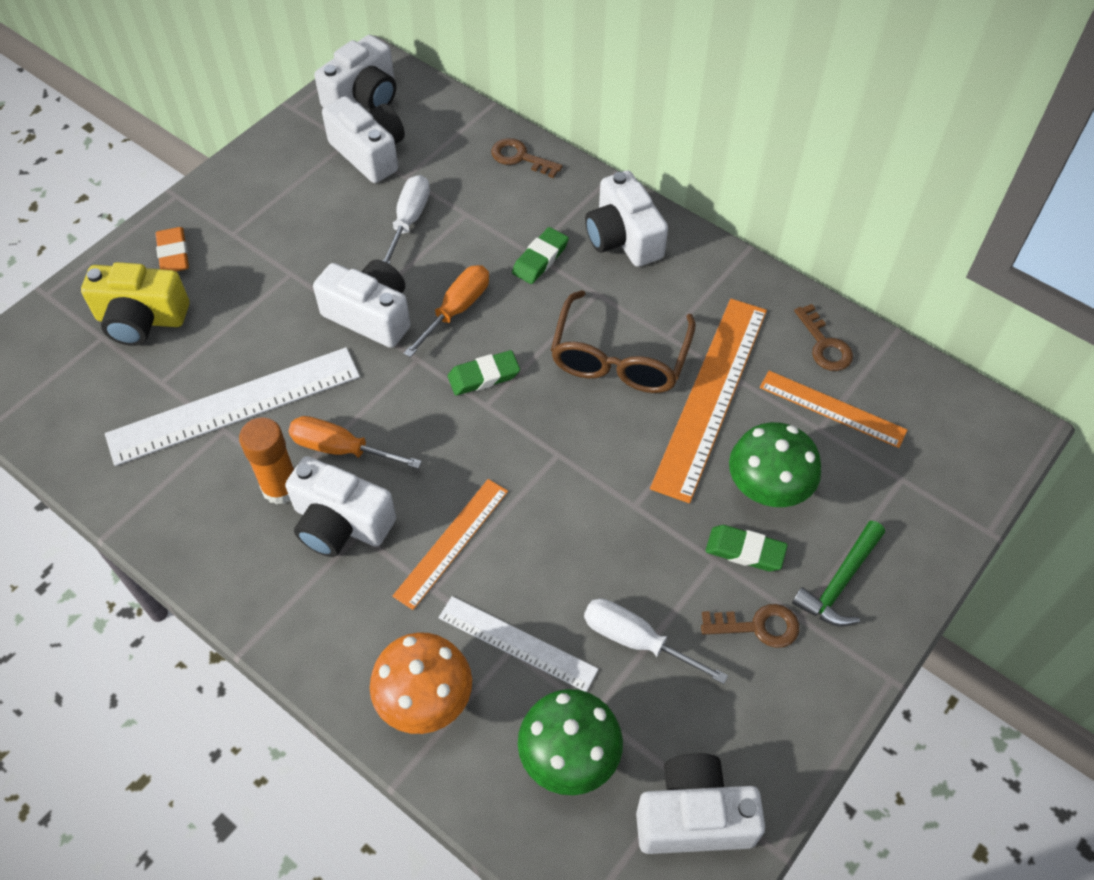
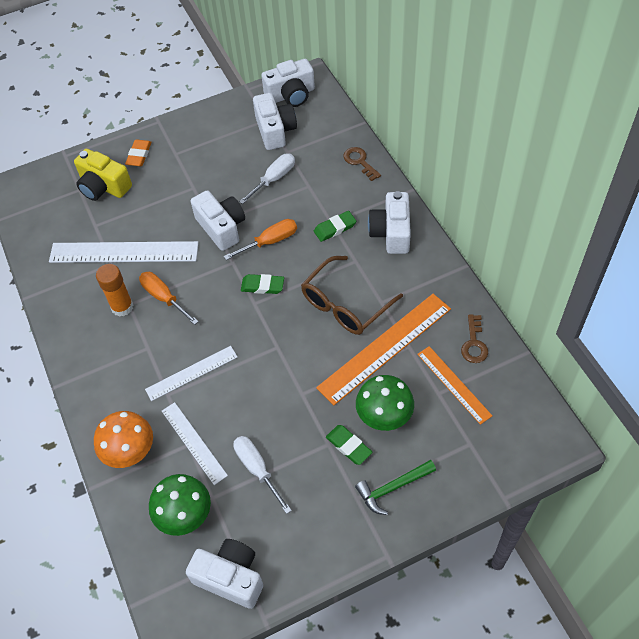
camera: 30 degrees right, 0 degrees up
(340, 523) = (141, 338): white camera -> none
(451, 542) = (191, 373): orange ruler -> white ruler
(758, 626) = (329, 492): brown key -> none

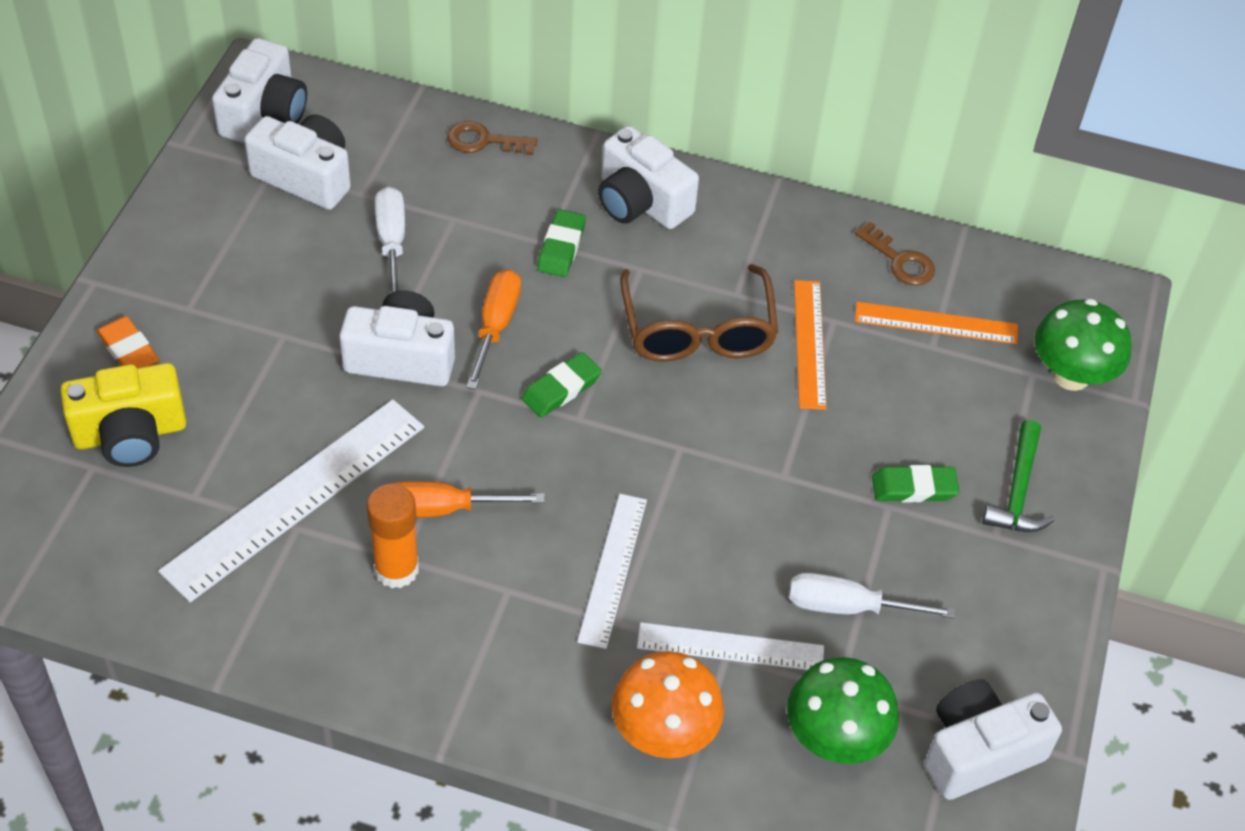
camera: 55 degrees left, 5 degrees down
(384, 416) = (908, 421): green mushroom -> green mushroom (1071, 375)
(385, 347) = (809, 343): orange ruler -> orange ruler, size x0.59

